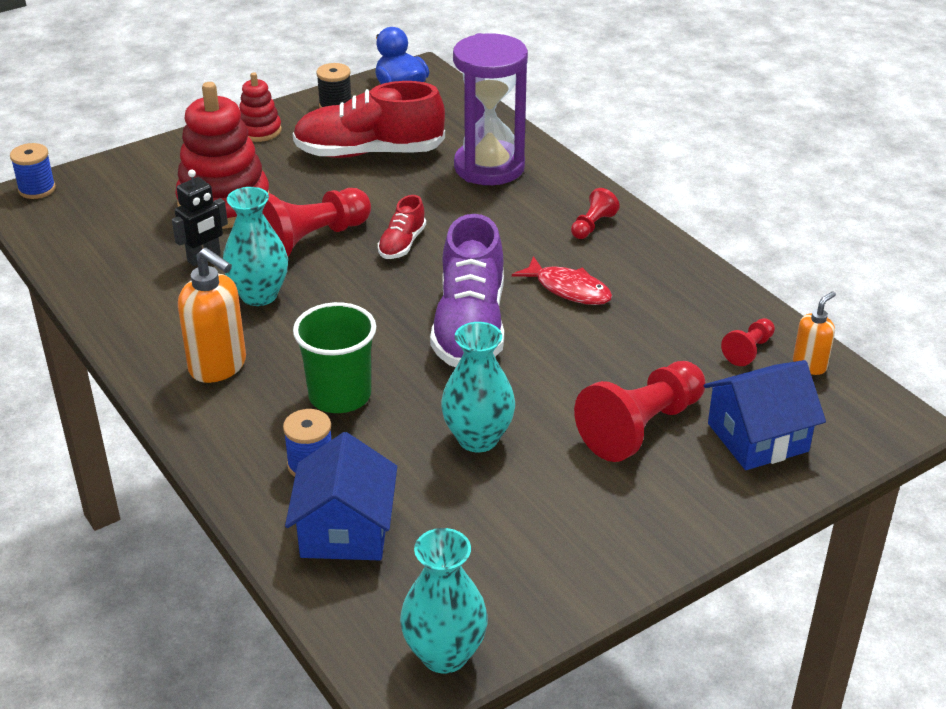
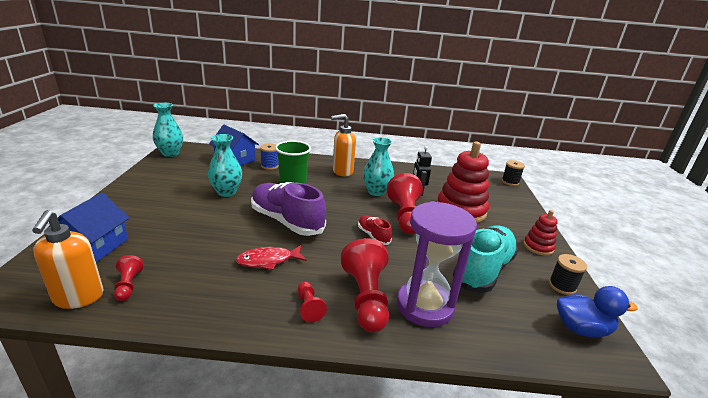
camera: 125 degrees right, 10 degrees down
(37, 189) = (510, 182): blue spool -> black spool
(369, 153) = (483, 269): red shoe -> turquoise shoe
(641, 427) = (161, 223): red pawn -> red pawn (366, 298)
(810, 365) = (78, 298): orange soap dispenser -> orange soap dispenser, size x1.74

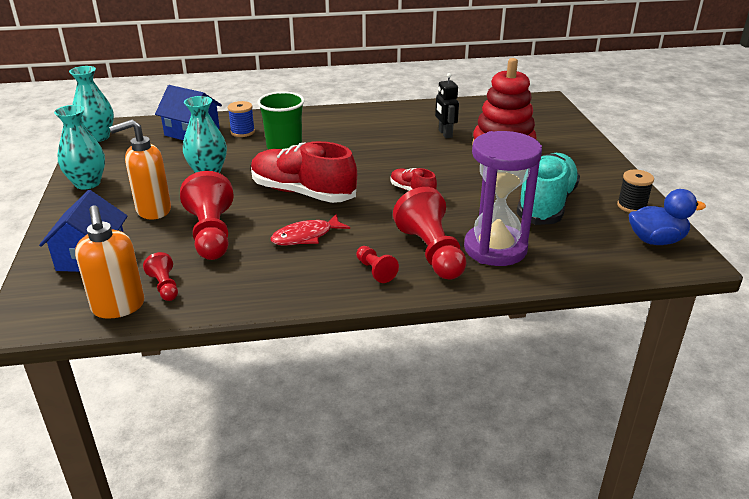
camera: 10 degrees left, 5 degrees up
(286, 221) = (303, 193): purple shoe -> red shoe
(342, 171) = (340, 124): orange soap dispenser -> orange soap dispenser (153, 210)
(376, 192) = (394, 142): turquoise vase -> turquoise vase (87, 183)
(405, 216) = (440, 164): red pawn -> red pawn (211, 234)
(510, 182) = (552, 104): black spool -> none
(538, 247) = (600, 172): red stacking toy -> none

